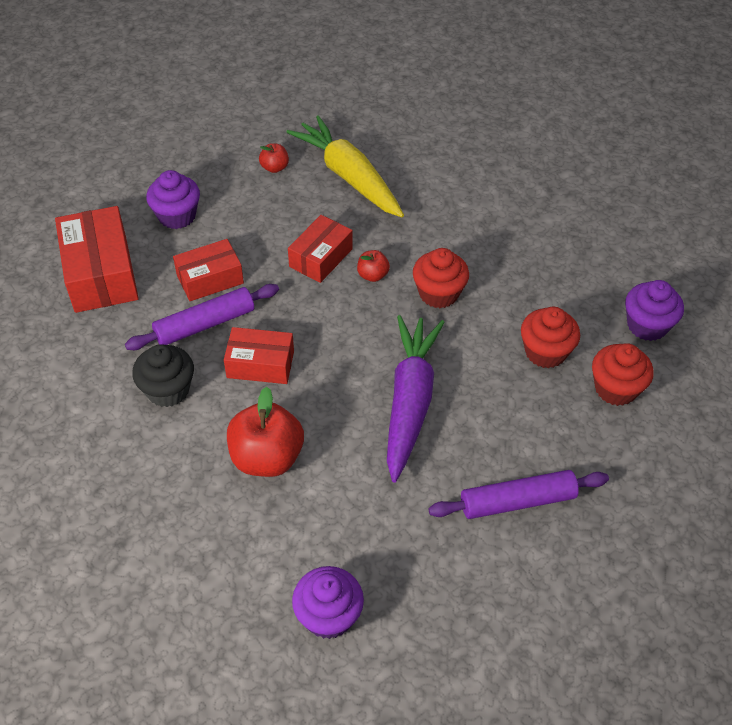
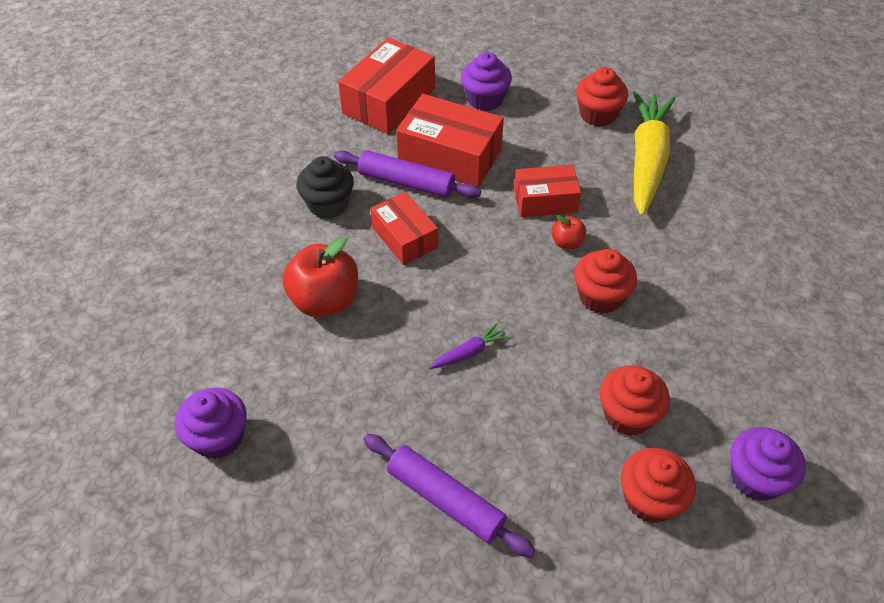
camera: 50 degrees right, 0 degrees up
(210, 279) = (450, 156): red box -> red box, size x1.59
(274, 168) = (598, 115): red apple -> red cupcake
(410, 401) = (469, 352): purple carrot -> purple carrot, size x0.41

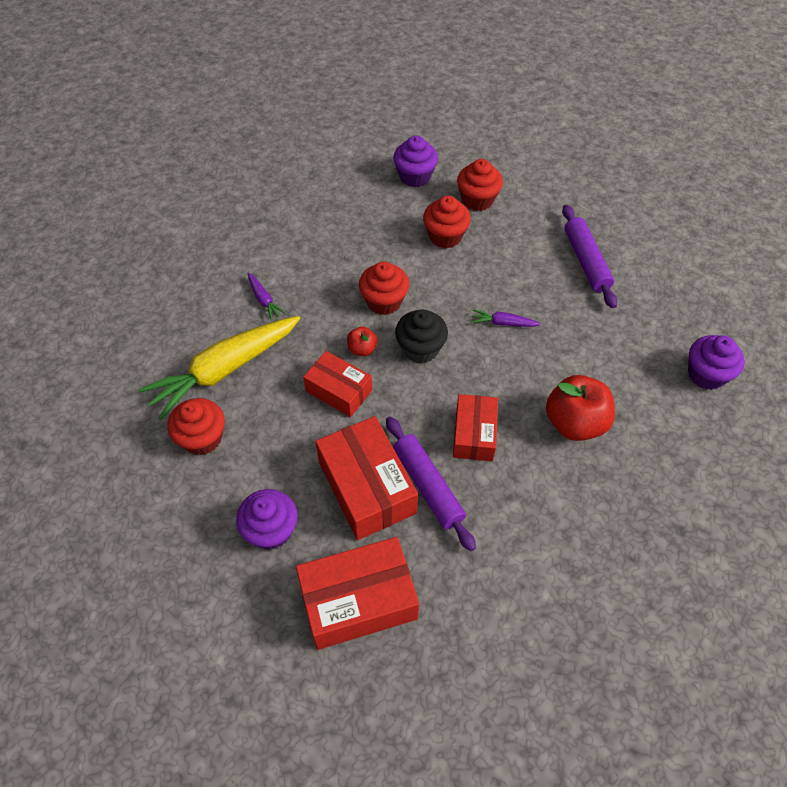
camera: 140 degrees left, 5 degrees up
(328, 204) = (511, 511): black cupcake -> black cupcake (420, 348)
(698, 227) = (264, 300): none -> purple carrot

